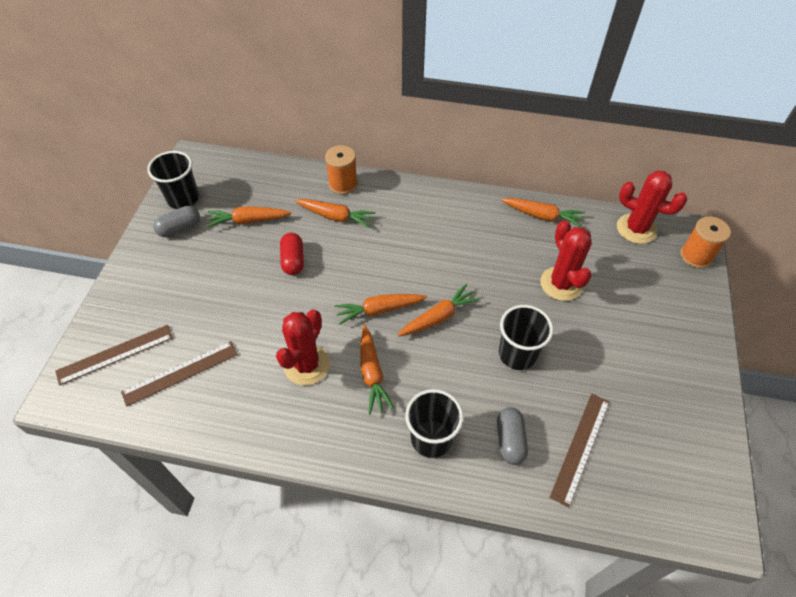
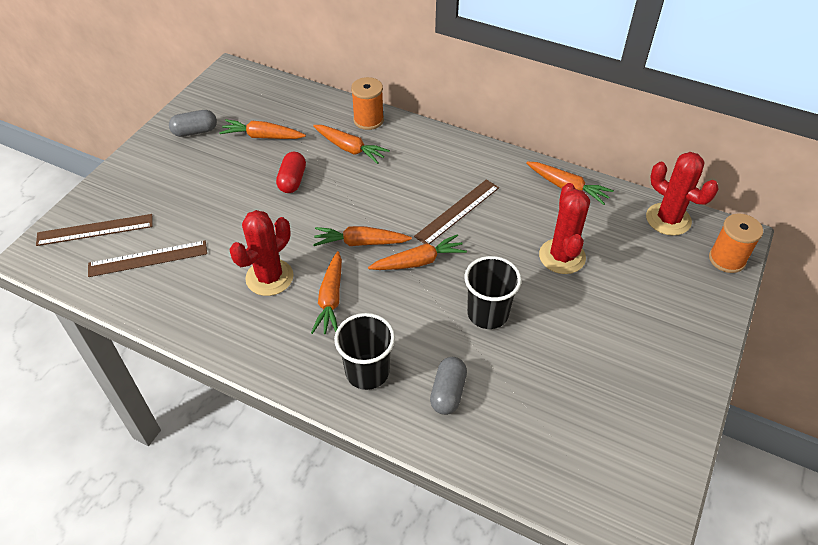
camera: 15 degrees right, 5 degrees down
(183, 199) = (208, 106): black cup -> none
(580, 447) = (520, 417): brown ruler -> brown ruler (457, 211)

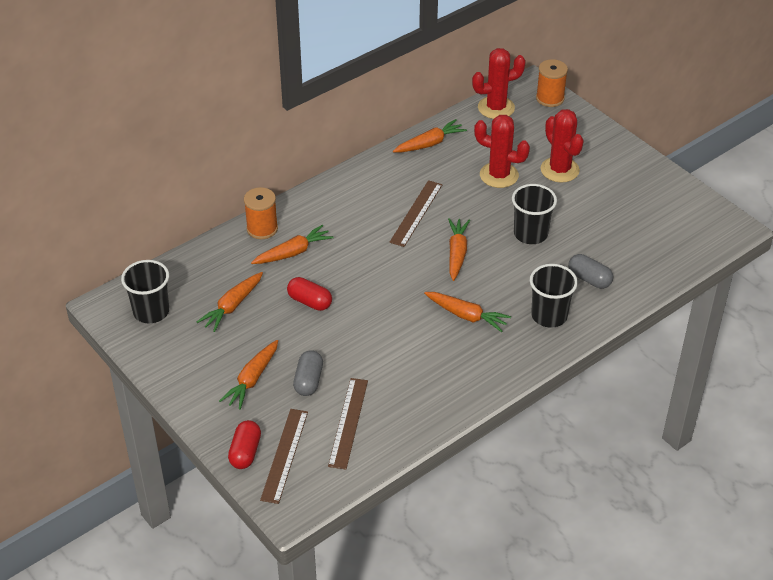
camera: 65 degrees left, 5 degrees down
(92, 204) = (245, 452): none -> red capsule
(195, 131) = (188, 353): grey capsule -> grey capsule (308, 381)
(234, 95) = (151, 312): none -> black cup
(269, 277) = (420, 346): red cactus -> red cactus (559, 170)
(360, 242) = (415, 280): orange carrot -> orange carrot (252, 379)
(457, 211) = (416, 213): brown ruler -> brown ruler turned 45 degrees clockwise

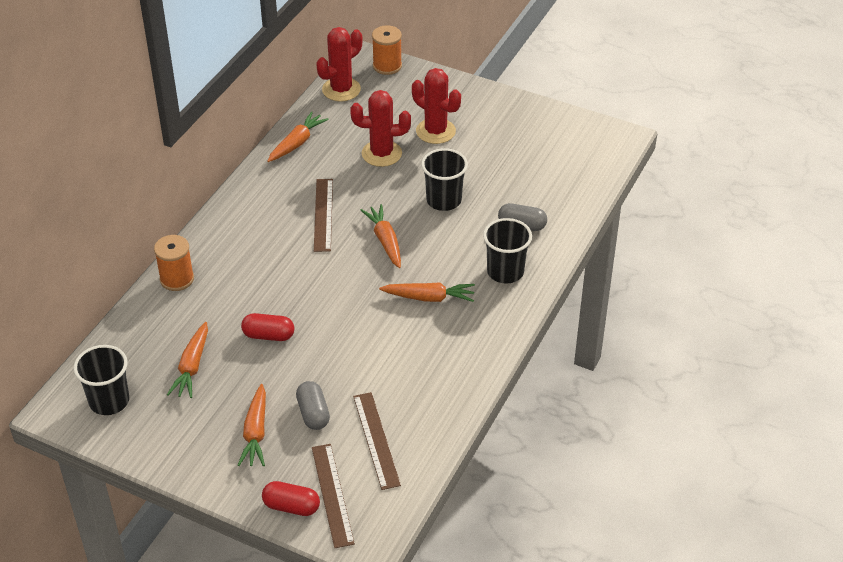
camera: 25 degrees left, 0 degrees up
(245, 452) = (291, 506): red capsule -> red capsule turned 60 degrees counterclockwise
(293, 252) = (223, 292): orange carrot -> none

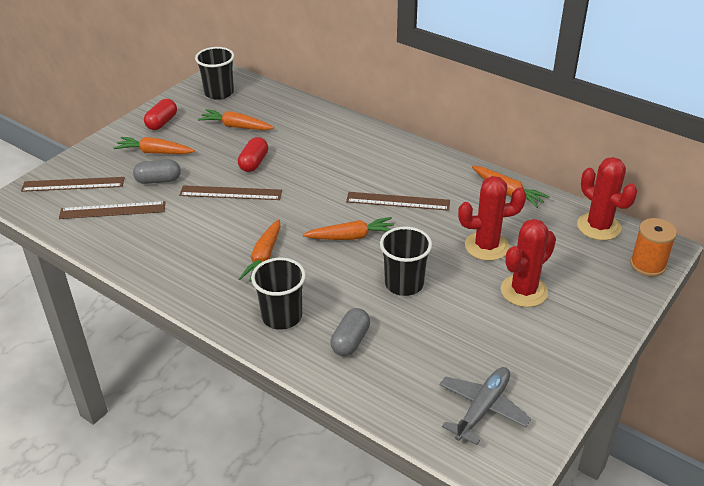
camera: 100 degrees right, 5 degrees down
(177, 279) = (335, 122): orange spool -> none
(291, 506) = (75, 165): red capsule -> red capsule (162, 122)
(328, 344) = (231, 193): none -> brown ruler
(381, 154) = (486, 246): red cactus -> red cactus turned 75 degrees clockwise
(569, 150) = (482, 409): none -> grey plane

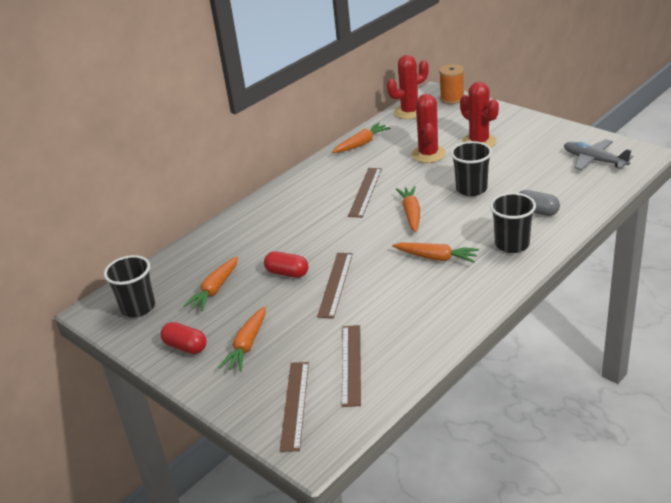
camera: 80 degrees left, 5 degrees down
(158, 180) = (302, 336): grey capsule -> none

